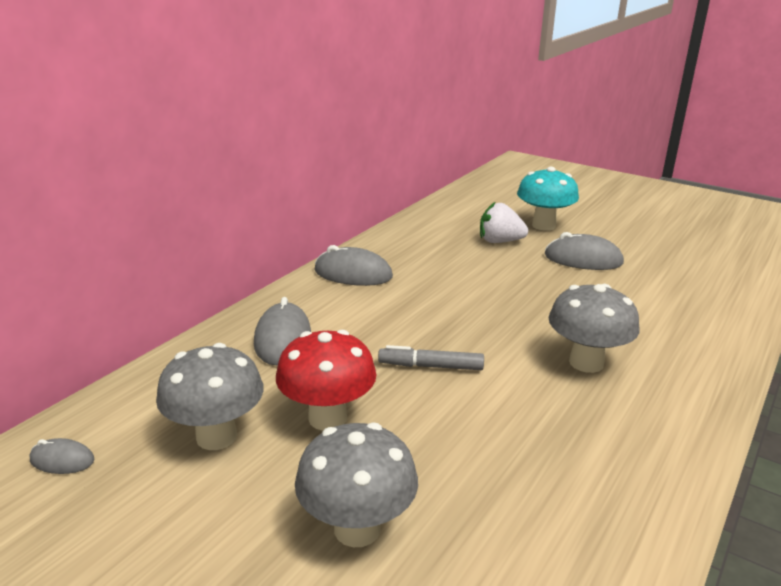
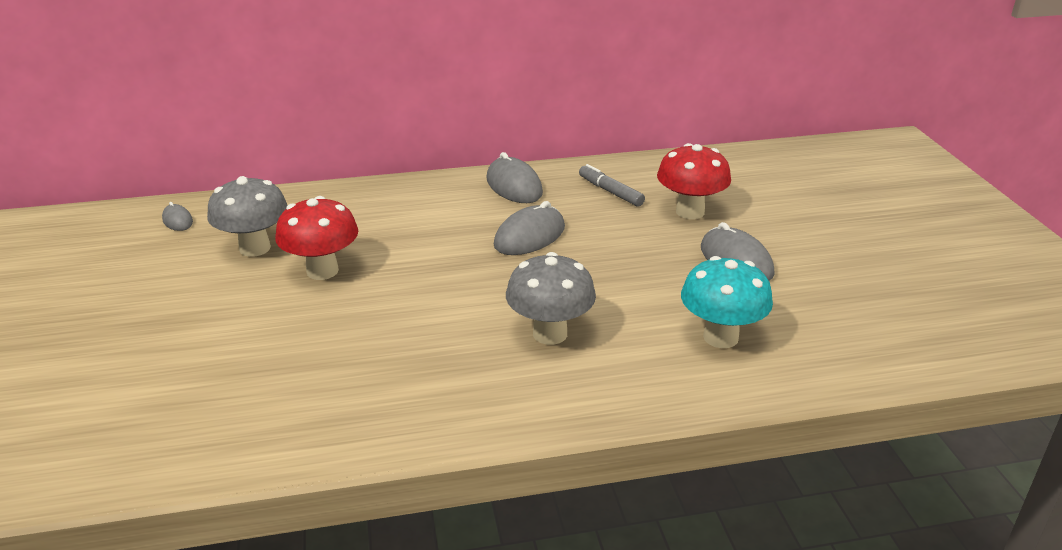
camera: 45 degrees right, 5 degrees up
(283, 339) = (384, 210): grey mouse -> grey mouse (529, 236)
(357, 528) = (233, 334): grey mushroom -> none
(430, 366) = (438, 275): grey marker -> grey marker (610, 191)
(500, 241) = (690, 212): white strawberry -> red mushroom
(543, 225) = (768, 215): turquoise mushroom -> turquoise mushroom (720, 337)

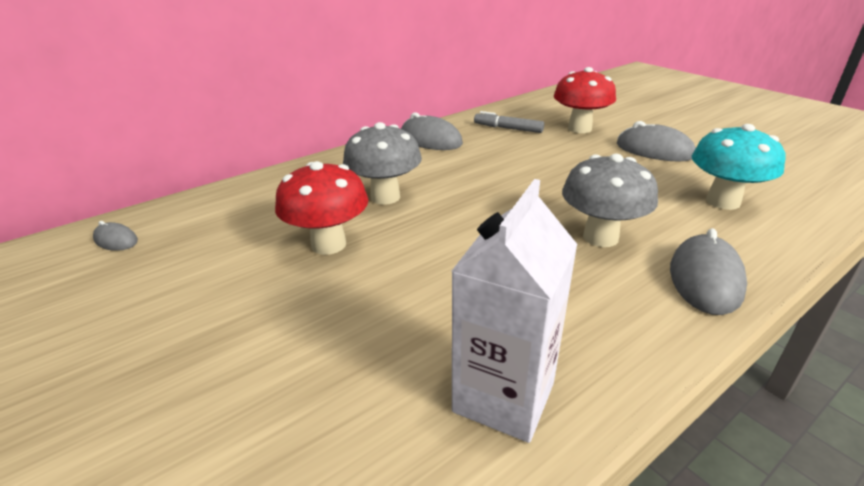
camera: 25 degrees left, 0 degrees up
(255, 248) = (233, 243): grey mushroom -> grey mushroom (385, 197)
(333, 419) = (503, 397): none -> white carton
(529, 236) = (487, 170): grey mouse -> grey mouse (705, 279)

